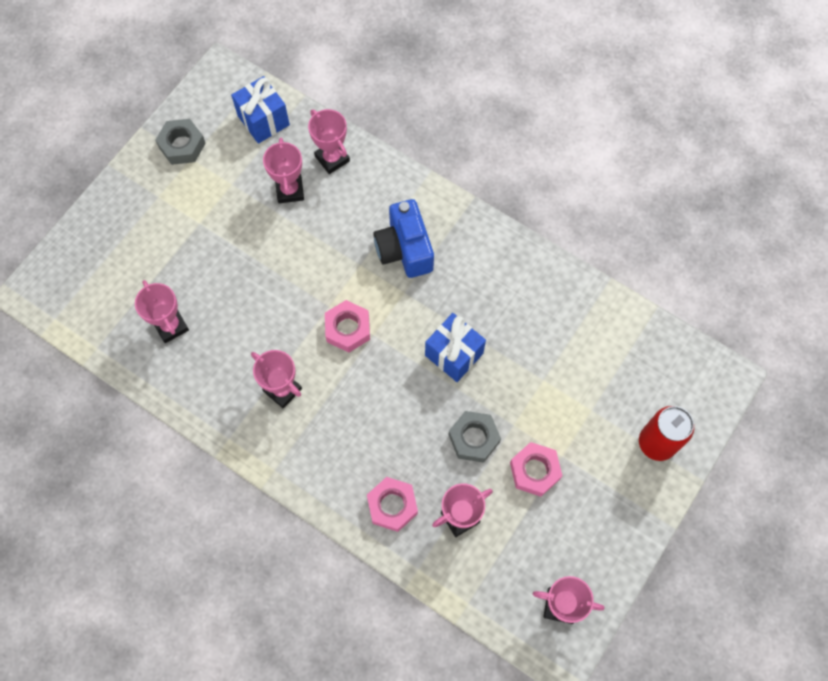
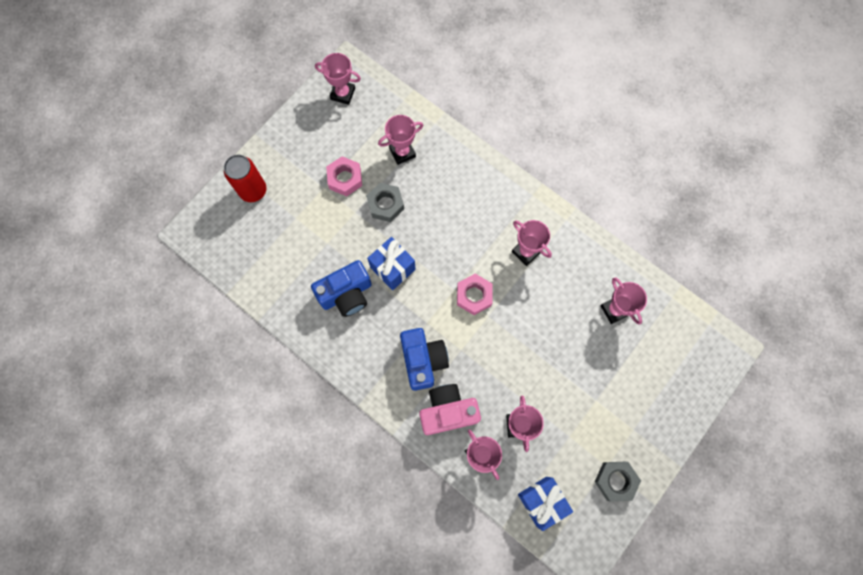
camera: 175 degrees left, 5 degrees up
(371, 198) = (447, 411): none -> pink camera
(392, 506) = (449, 164): pink nut -> none
(508, 318) = (346, 294): none -> blue camera

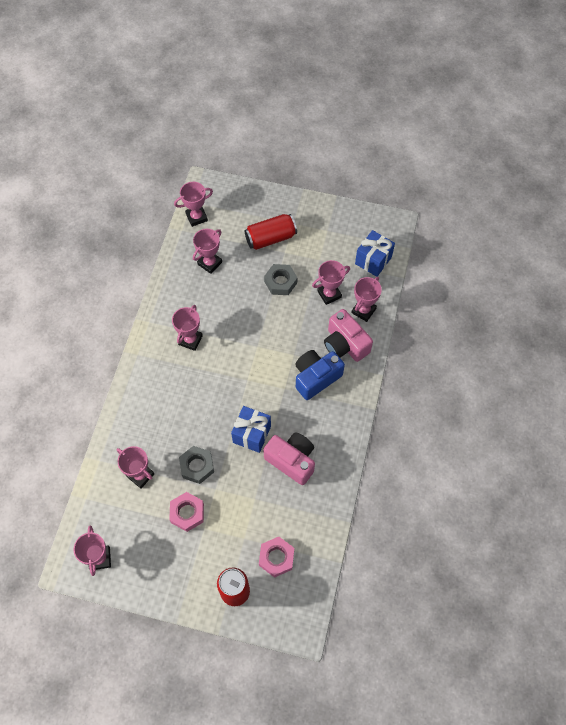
camera: 115 degrees left, 10 degrees down
(346, 294) = (291, 460): blue camera -> pink camera
(474, 296) = (245, 363): pink nut -> pink nut (276, 558)
(615, 480) = (334, 222): grey nut -> grey nut (280, 282)
(622, 393) = (270, 238): none -> red can
(684, 321) = (196, 217): none -> pink trophy

